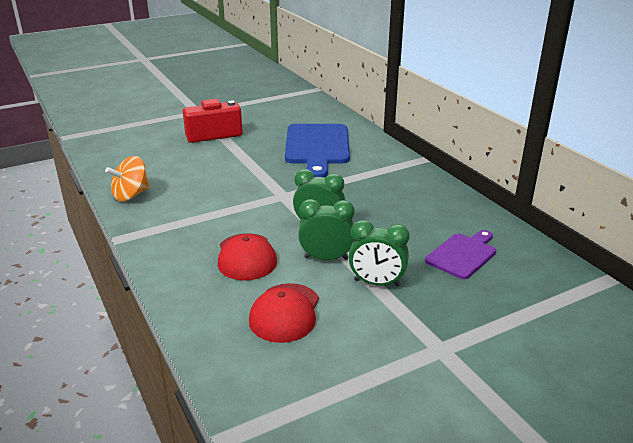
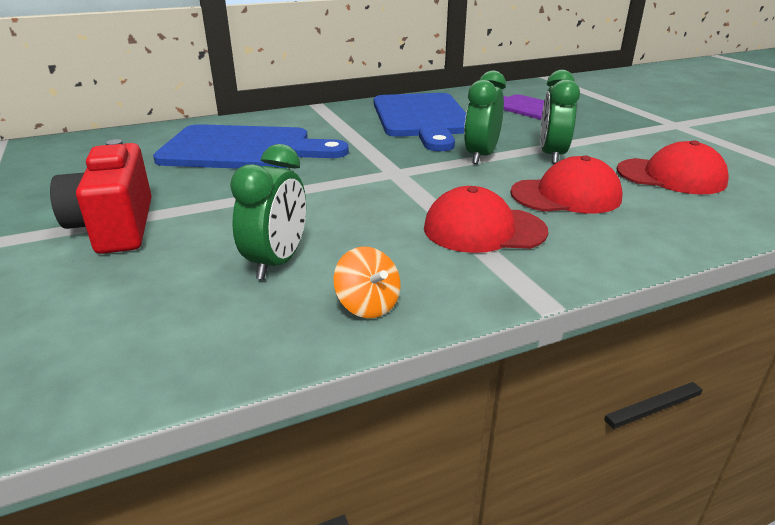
camera: 85 degrees left, 0 degrees up
(131, 195) = (368, 305): orange spinning top -> orange spinning top, size x0.66
(198, 224) = (484, 229): none -> red cap
(377, 283) = (590, 138): green clock -> green clock (277, 262)
(404, 202) = (422, 118): none -> blue cutting board

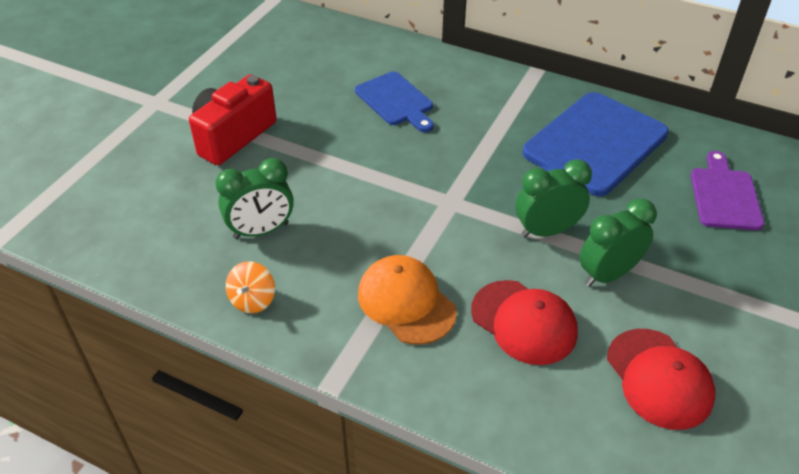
camera: 50 degrees right, 15 degrees up
(243, 149) = (396, 101): blue cutting board -> blue cutting board, size x0.57
(484, 229) = (406, 302): red cap -> orange cap

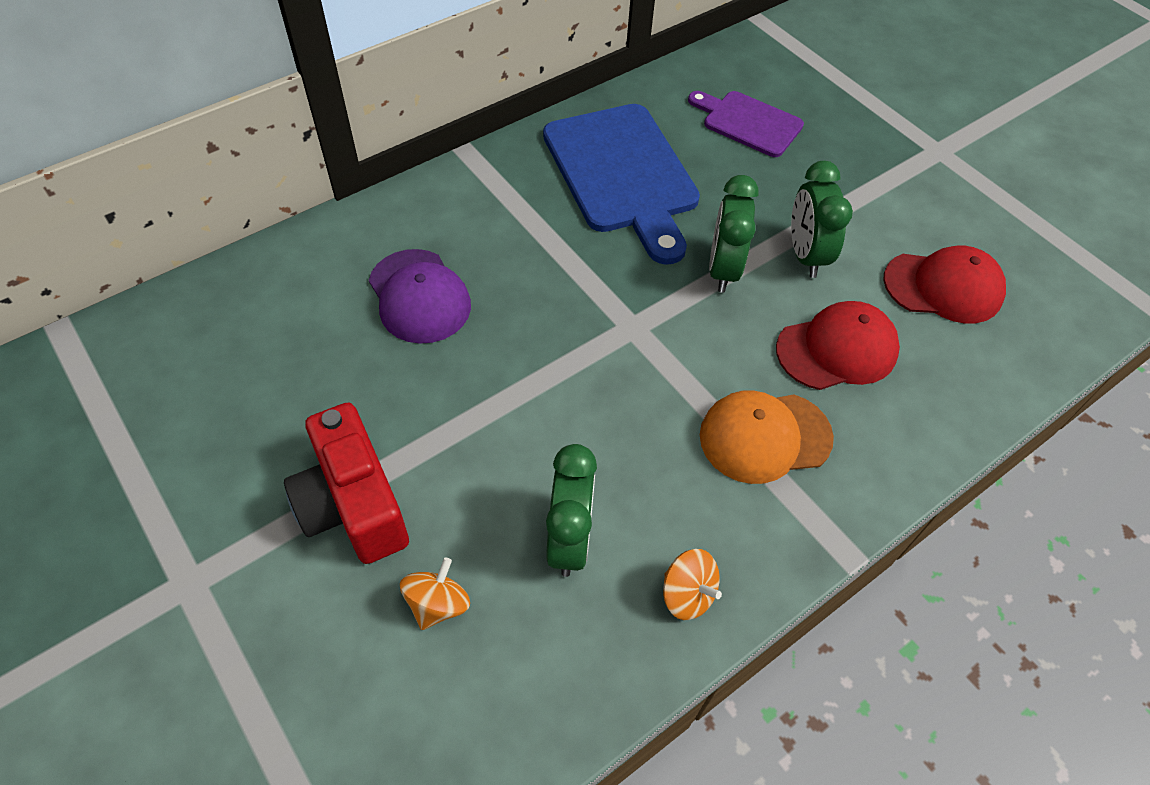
camera: 65 degrees left, 10 degrees up
(188, 192) = (438, 604): none -> orange spinning top
(396, 101) = (419, 296): blue cutting board -> purple cap

